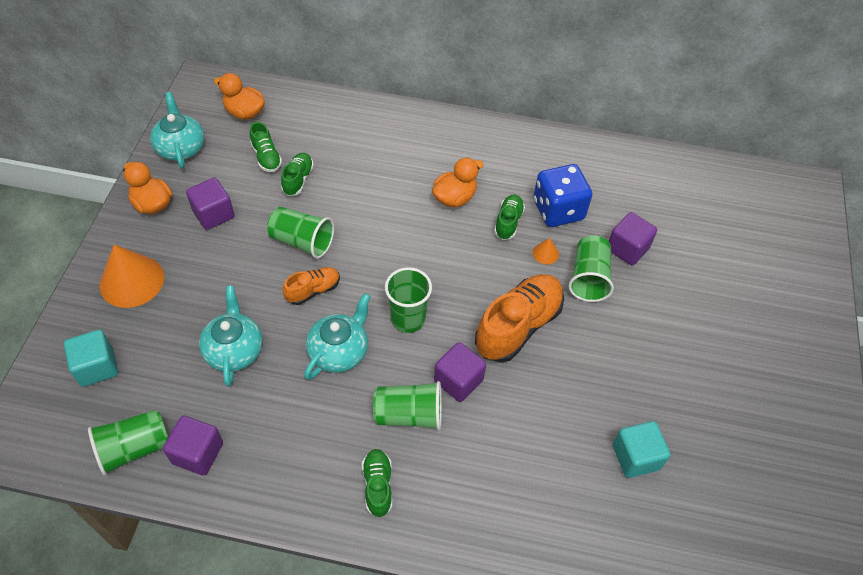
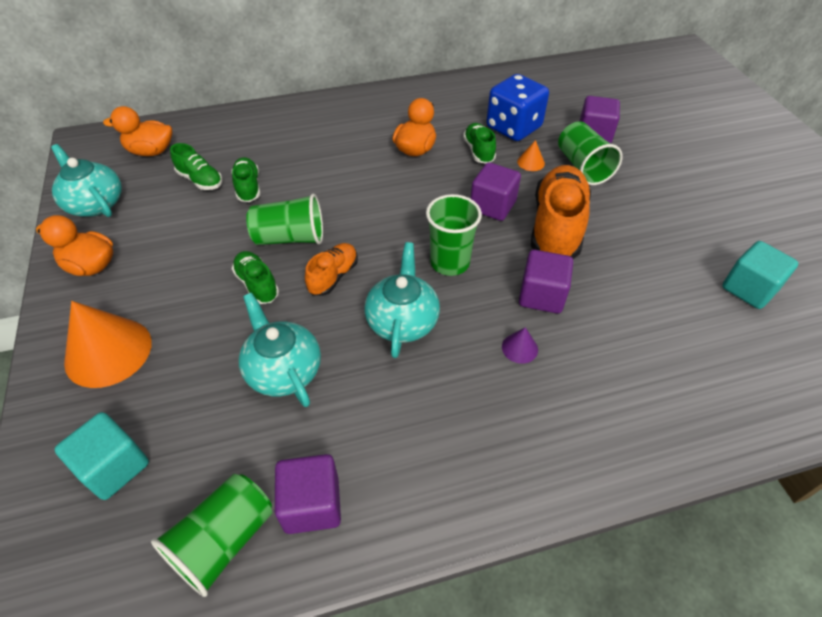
camera: 25 degrees left, 5 degrees down
(213, 214) = (172, 249): purple cube -> purple cube (492, 206)
(378, 486) = (543, 434): green shoe -> green shoe (257, 284)
(409, 414) = (519, 348): green cup -> purple cone

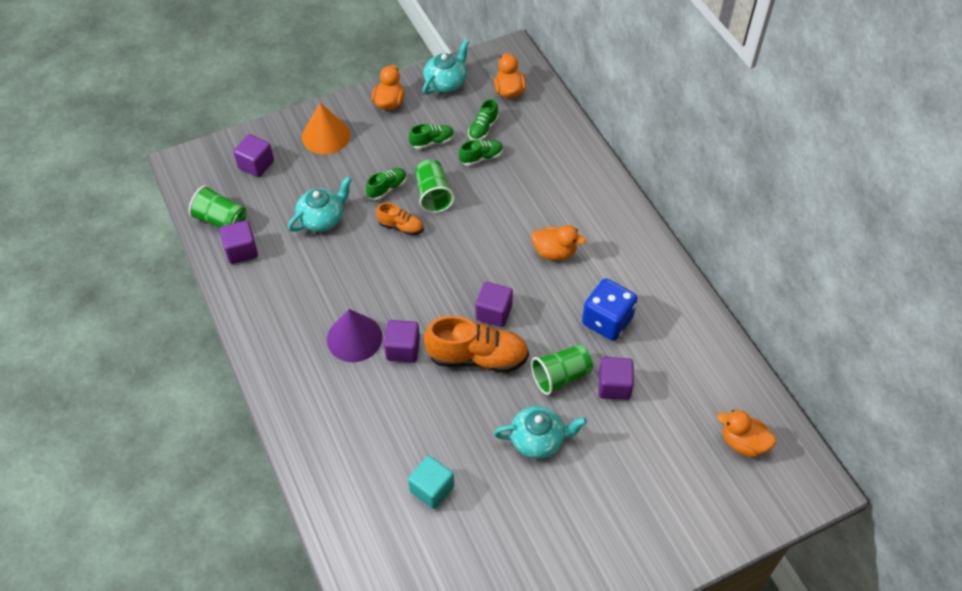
camera: 80 degrees right, 5 degrees up
(114, 467) = (256, 165): turquoise cube -> purple cube
(402, 320) = (368, 271): turquoise teapot -> turquoise teapot (538, 439)
(450, 263) = (426, 291): green cup -> none
(478, 151) = (564, 297): green shoe -> green shoe (432, 142)
(519, 348) = (354, 338): purple cone -> purple cone, size x2.28
(531, 162) = (558, 336): orange cone -> none
(650, 76) = (743, 443): none -> orange duck

